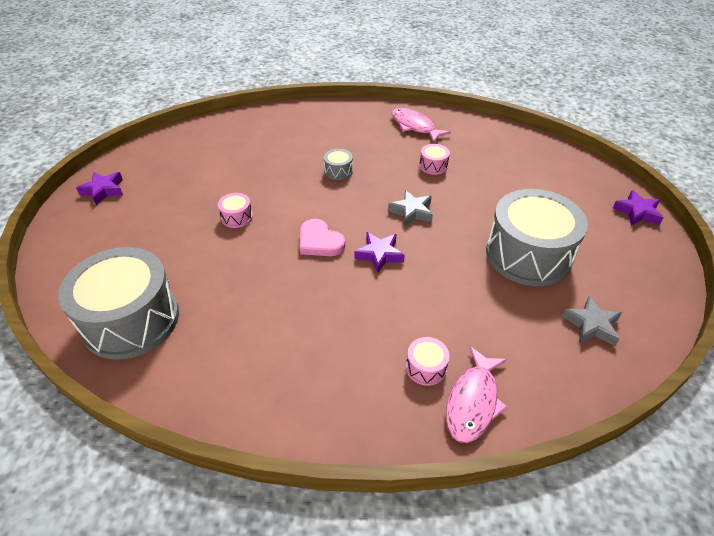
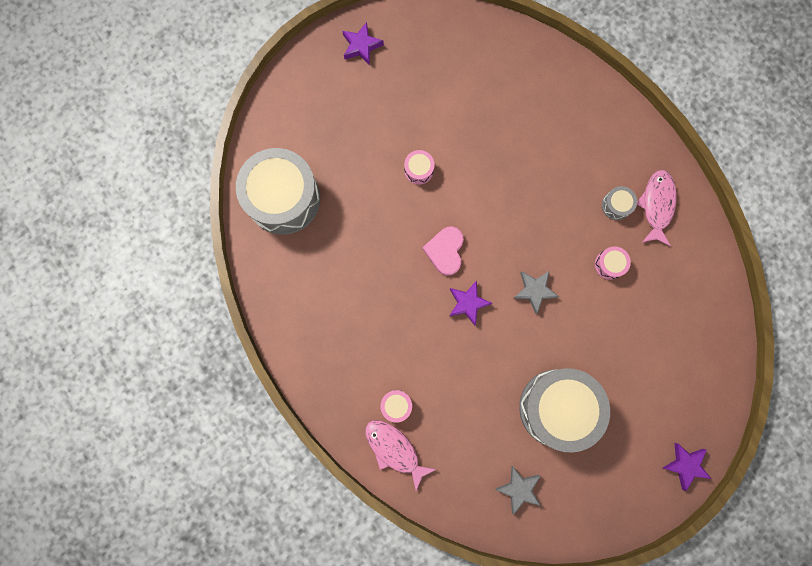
camera: 50 degrees right, 35 degrees up
(338, 171) = (535, 195): grey drum -> grey drum (616, 205)
(473, 401) = (394, 449): pink fish -> pink fish turned 60 degrees clockwise

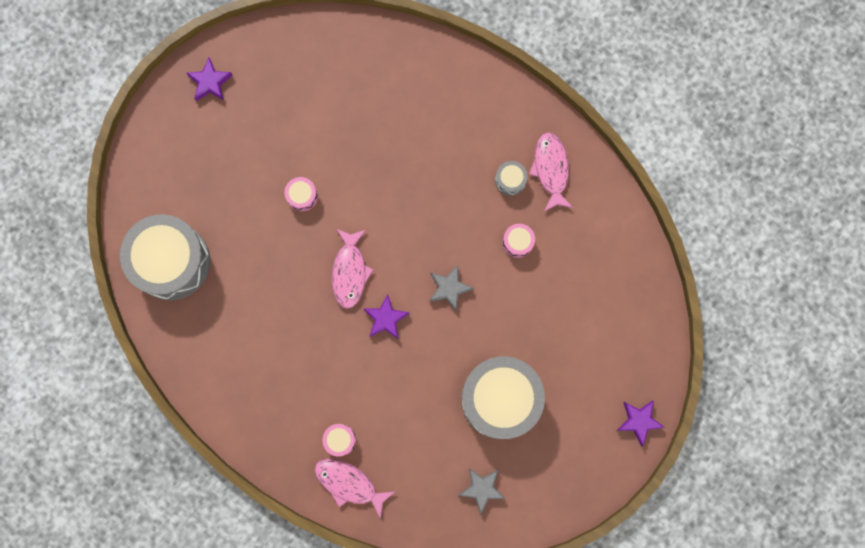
camera: 15 degrees left, 0 degrees up
(445, 251) = (350, 272): pink heart -> pink fish

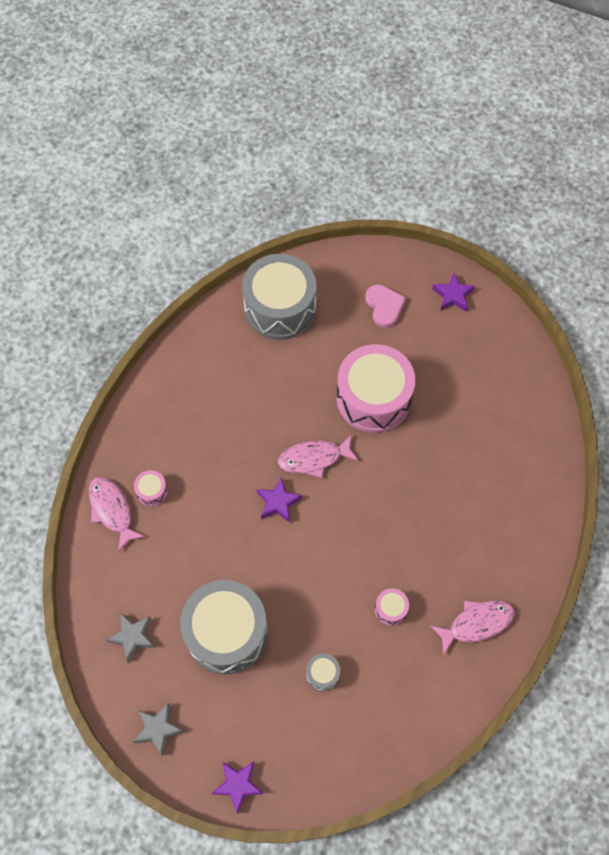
camera: 75 degrees right, 15 degrees down
(202, 155) = (384, 306): none -> pink heart
(302, 196) = (373, 398): pink drum -> pink drum, size x2.49
(349, 484) = (112, 510): pink fish -> pink fish turned 45 degrees counterclockwise
(449, 288) = (324, 554): grey star -> grey star (158, 729)
(510, 180) = (452, 585): grey drum -> grey drum (322, 674)

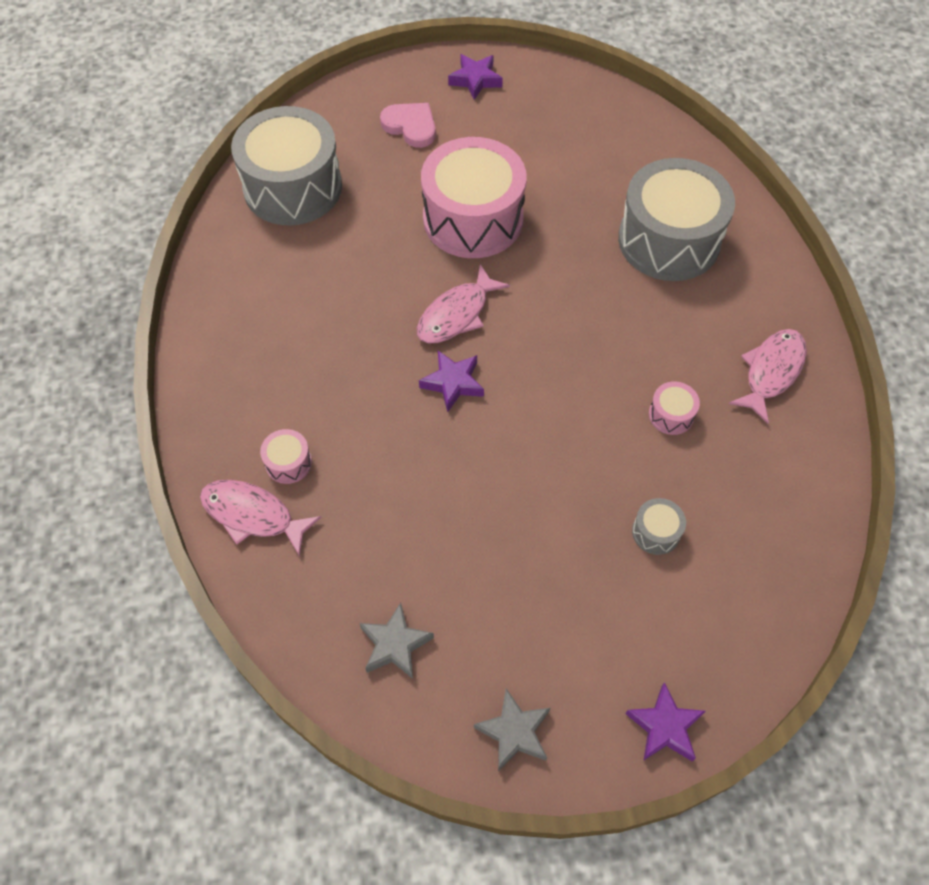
camera: 35 degrees left, 5 degrees down
(226, 632) = (508, 561): grey drum -> grey drum (669, 240)

